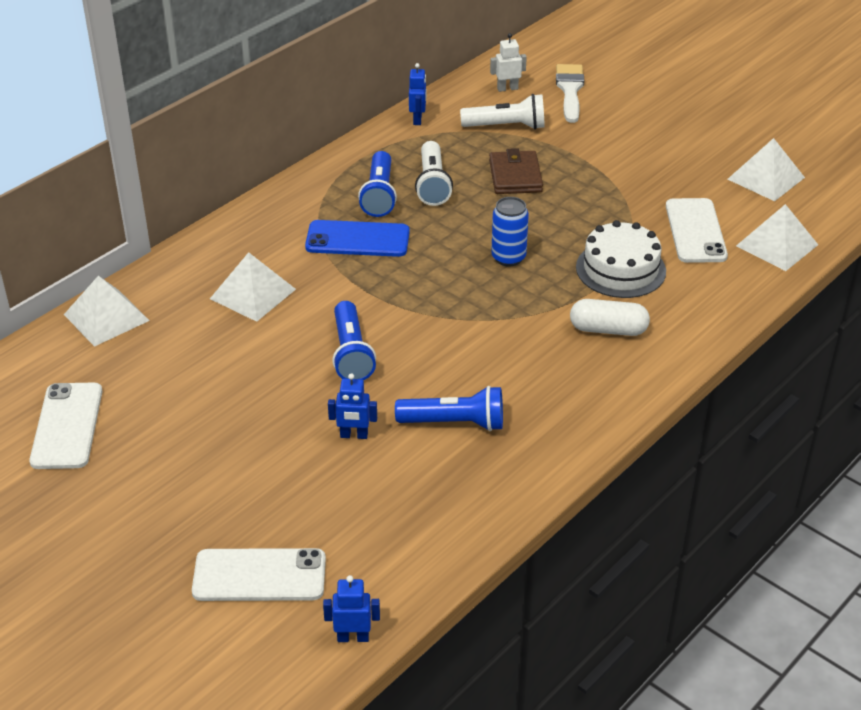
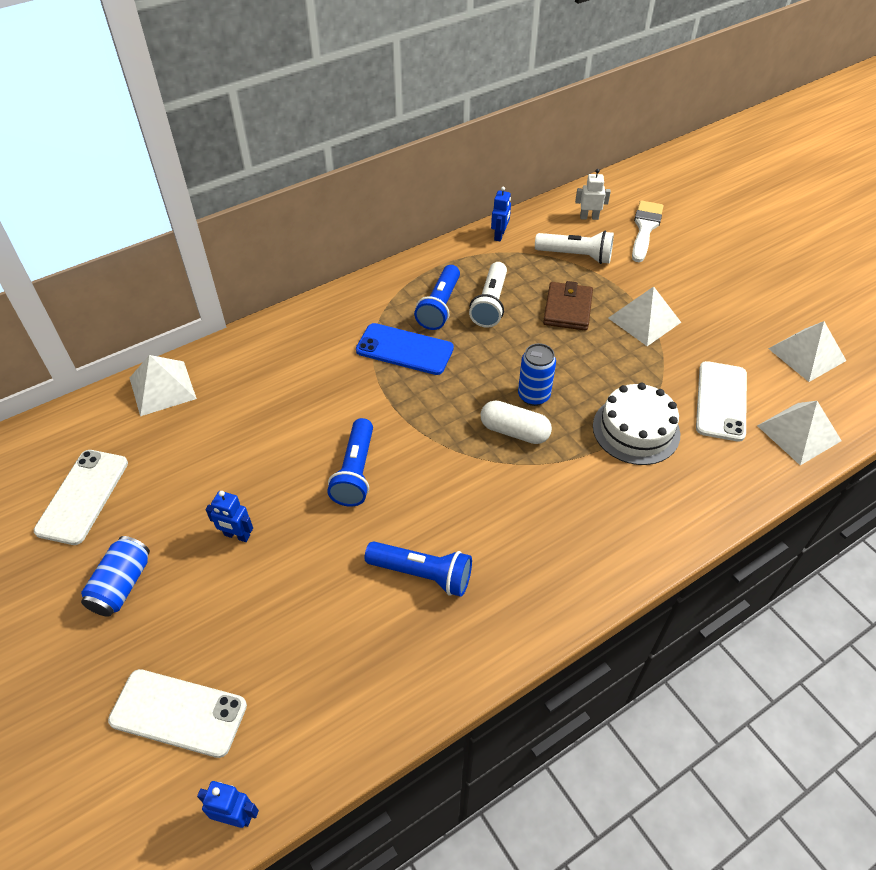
camera: 15 degrees right, 10 degrees up
(149, 490) = (122, 585): none -> blue can
(253, 294) = (293, 389): white pyramid -> white pyramid (644, 320)
(354, 435) = (324, 566): blue robot -> blue robot (237, 535)
(608, 329) = (603, 497): white capsule -> white capsule (514, 431)

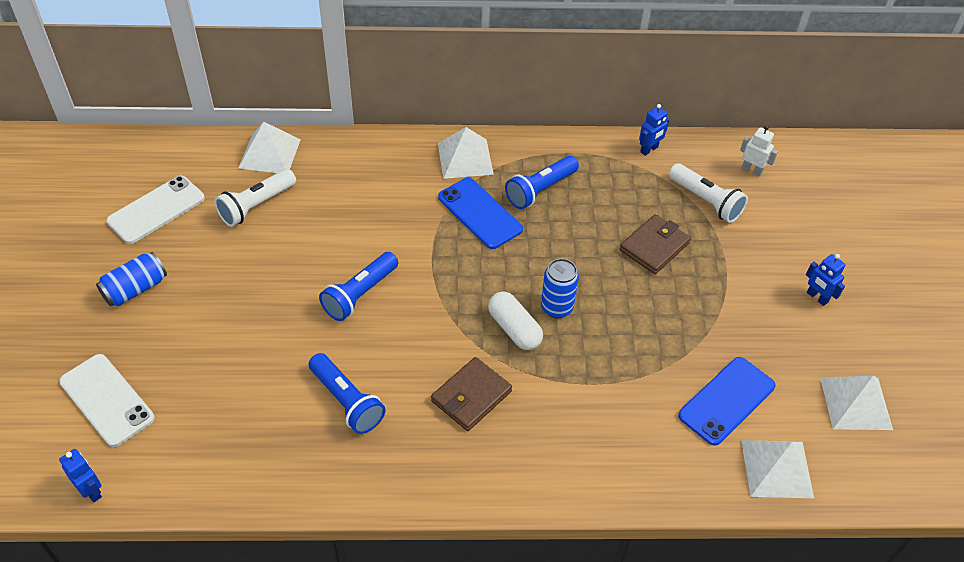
camera: 30 degrees right, 0 degrees up
(237, 535) = (237, 296): blue robot -> blue robot (817, 297)
(490, 304) = (587, 209): white flashlight -> white flashlight (256, 206)
(527, 507) = (471, 396): none -> brown wallet
(636, 430) = (622, 384): white cake -> none
(644, 320) = (719, 291): white pyramid -> white pyramid (465, 158)
(645, 228) = (799, 205): white brush -> none
(721, 401) = (726, 400): white phone -> blue phone

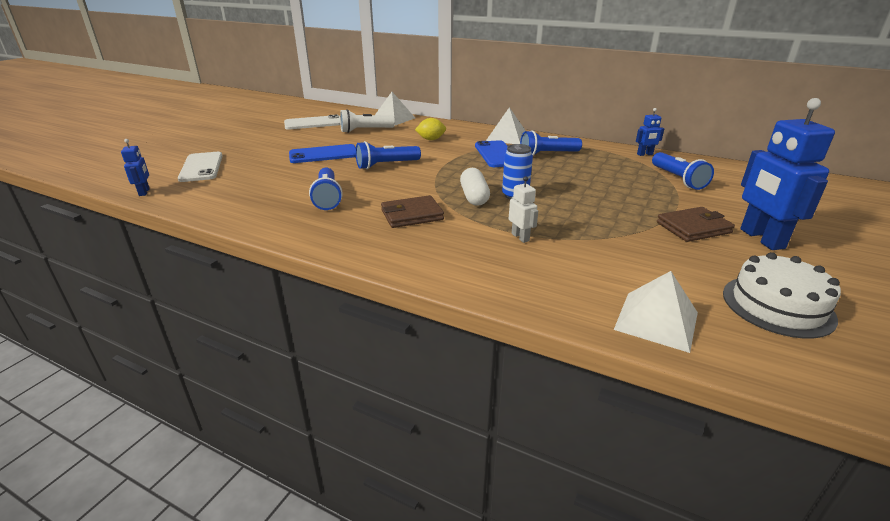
camera: 30 degrees right, 20 degrees down
(135, 289) = (269, 141): blue can -> none
(369, 201) = (431, 139): none -> yellow lemon
(654, 247) = (618, 188): brown wallet -> brown wallet (693, 228)
(706, 201) = (678, 179): white flashlight -> blue flashlight
(726, 400) = (629, 268): blue phone -> blue phone (323, 154)
(751, 170) = (729, 175): white robot -> white robot (520, 237)
(817, 297) = (761, 239): blue robot -> blue robot, size x2.11
(856, 403) = (777, 305): white pyramid -> white cake

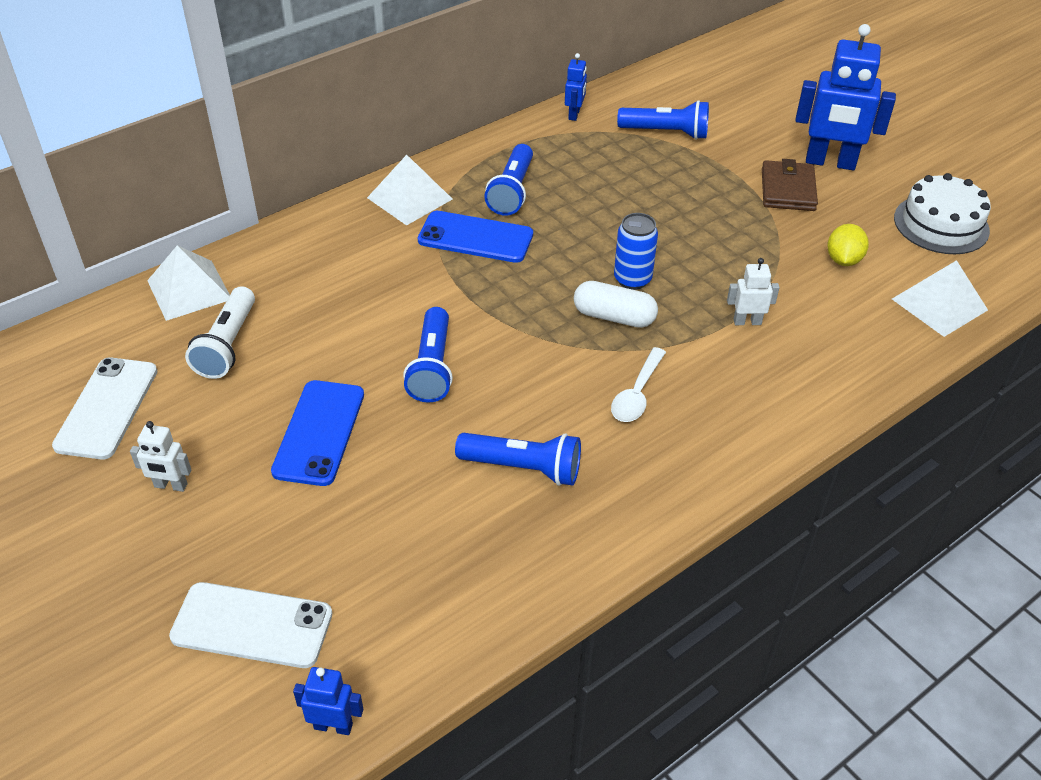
camera: 65 degrees left, 15 degrees up
(276, 140) = (170, 486): none -> white robot
(412, 215) = (637, 394): brown wallet -> white spoon
(431, 139) = (350, 280): yellow lemon -> yellow lemon (843, 260)

